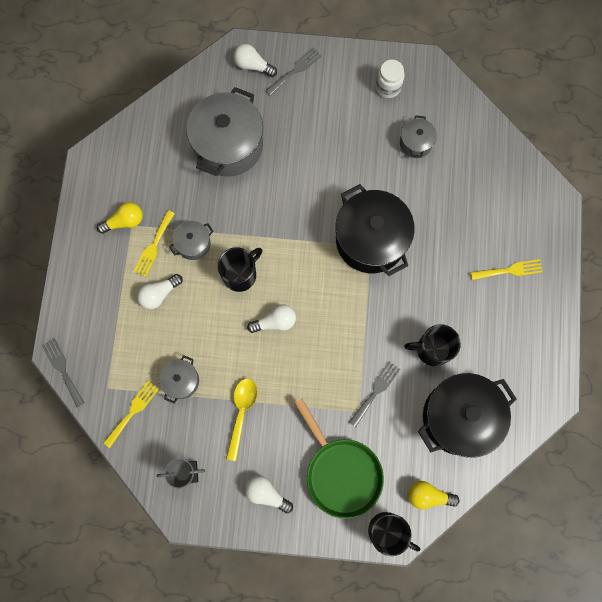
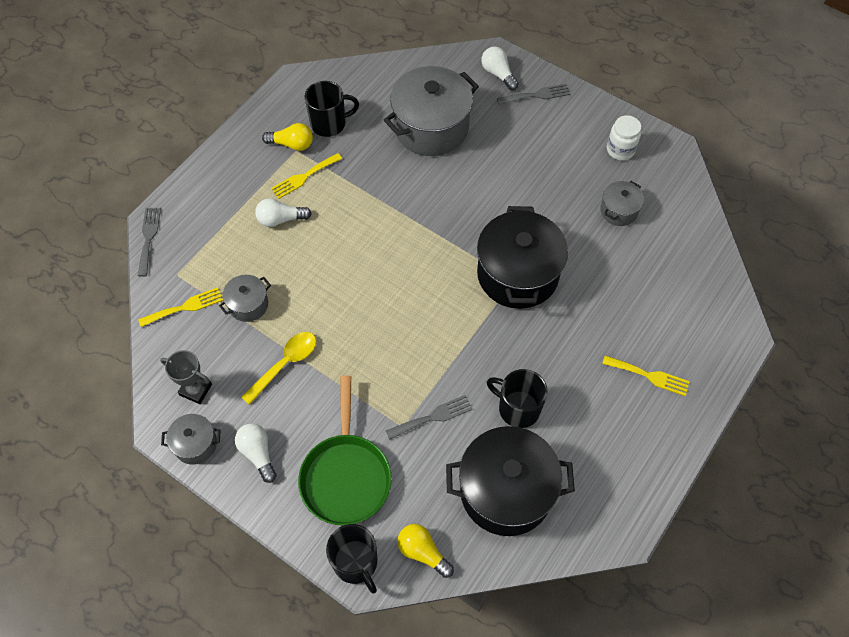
camera: 30 degrees right, 15 degrees down
(193, 244) = (342, 193): grey pot -> grey pot (195, 444)
(240, 274) = (368, 241): black mug -> black mug (329, 123)
(275, 322) = (373, 299): white light bulb -> none

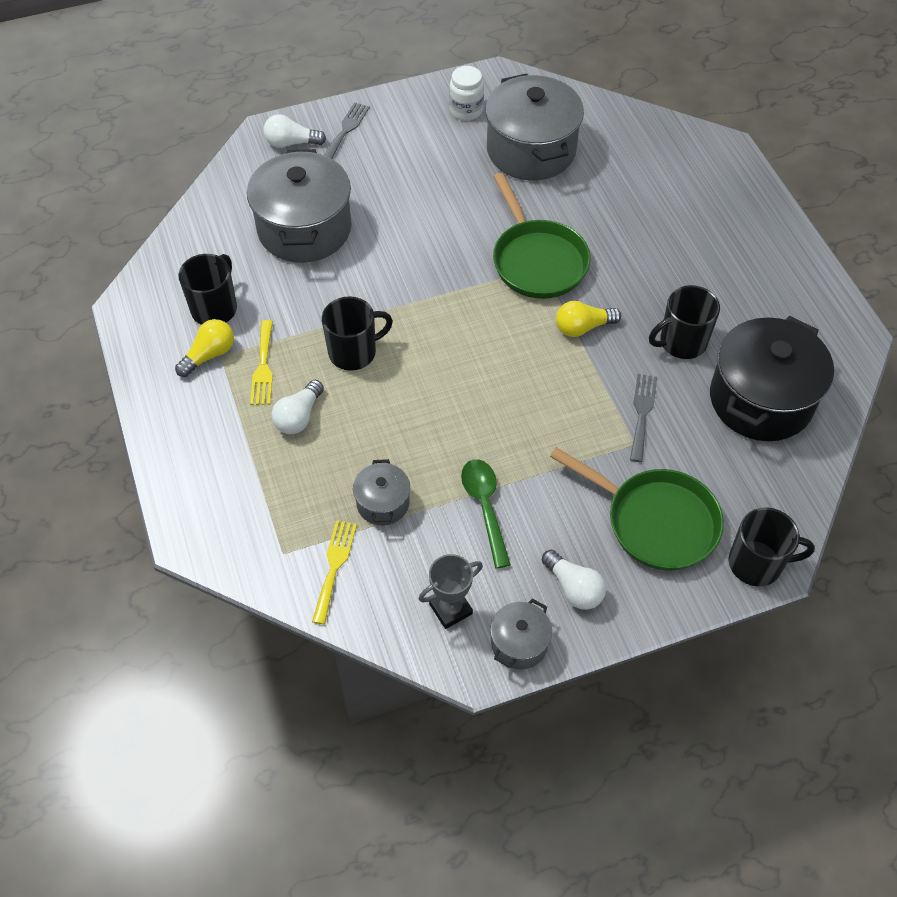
camera: 55 degrees left, 5 degrees down
(148, 238) = (207, 557): grey fork -> none
(258, 453) = (574, 588): white light bulb -> white light bulb turned 135 degrees counterclockwise
(285, 364) = (485, 507): yellow spoon -> green spoon
(353, 217) = (354, 352): none -> black mug
(422, 552) = (780, 500): yellow light bulb -> yellow light bulb (583, 327)
(517, 274) = (537, 260): black pot -> green pan
(619, 210) = (531, 150): grey pot -> grey pot, size x2.08
(649, 376) = (718, 230): yellow fork -> none

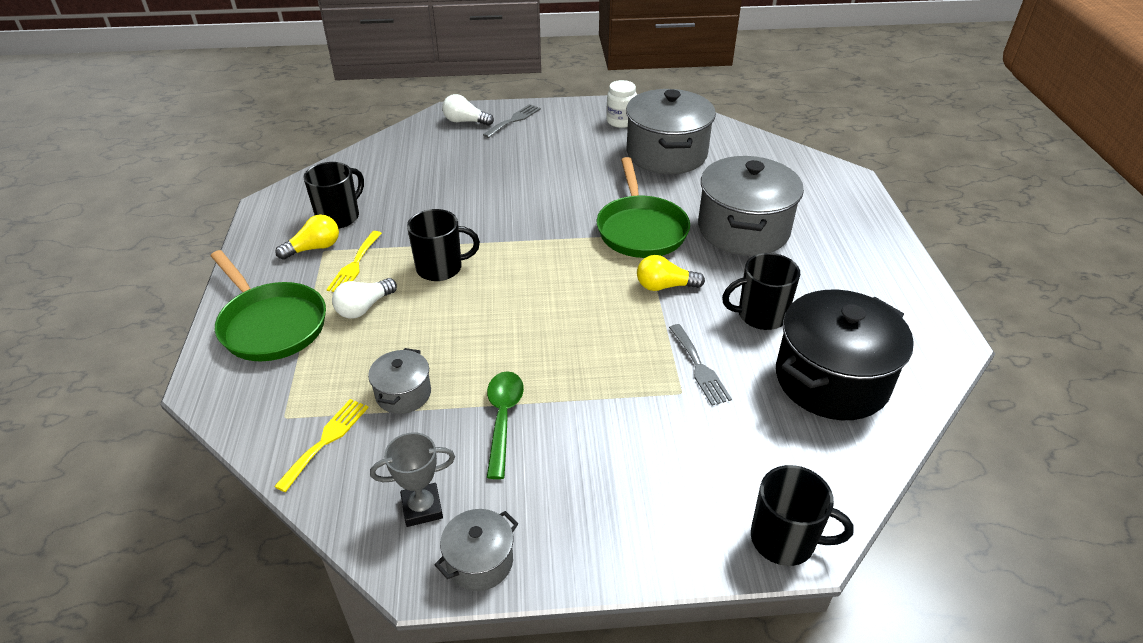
camera: 15 degrees right, 15 degrees down
(304, 229) = (445, 176): grey pot -> grey pot (743, 229)
(574, 588) = (564, 517): white light bulb -> none
(642, 413) = (699, 367): grey fork -> grey fork turned 135 degrees clockwise
(655, 521) = (679, 470): green pan -> green pan (271, 324)

